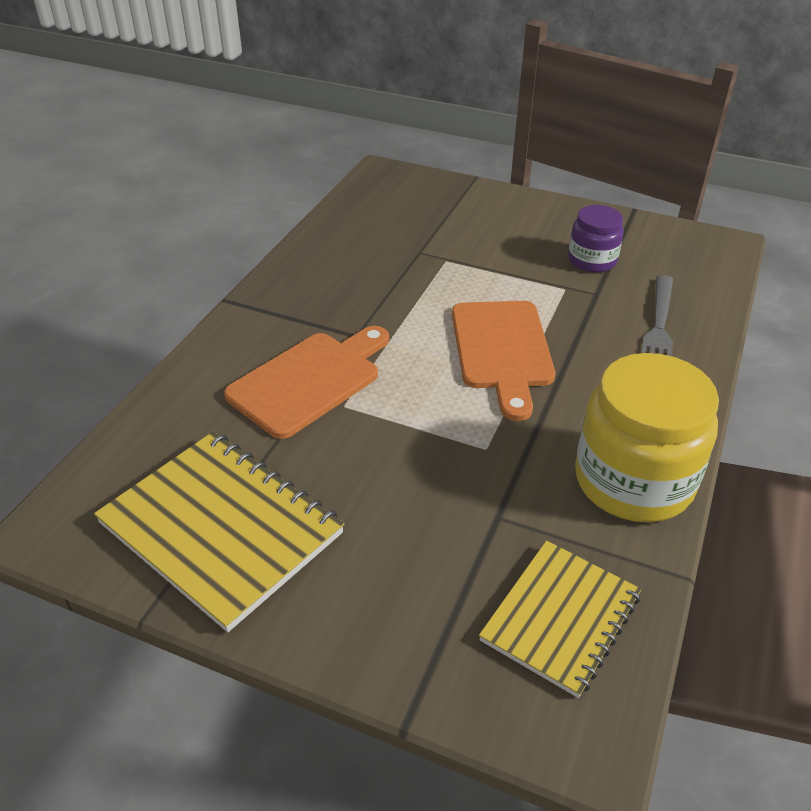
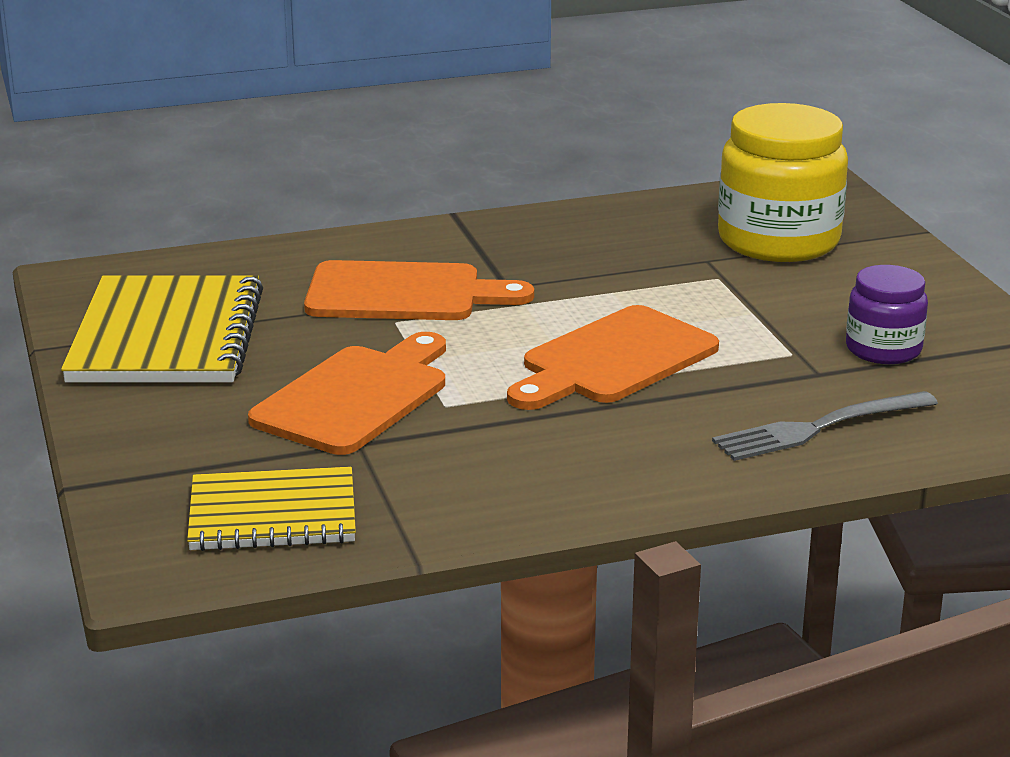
camera: 50 degrees right, 15 degrees down
(430, 481) = (356, 397): none -> orange cutting board
(633, 481) = (517, 493): yellow jar -> yellow jar (778, 241)

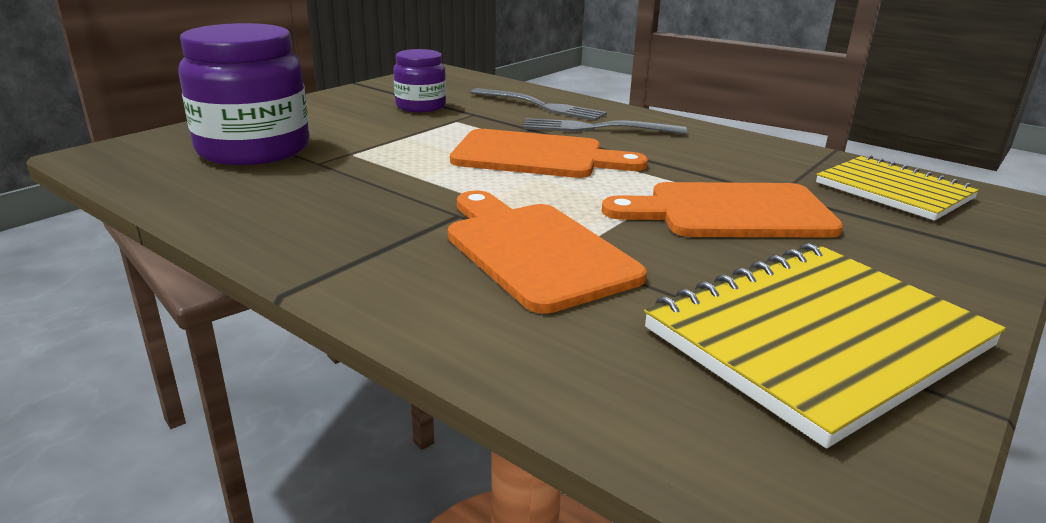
camera: 125 degrees left, 0 degrees up
(677, 429) = (595, 128): none -> grey fork
(778, 241) = (254, 149): yellow jar -> purple jar

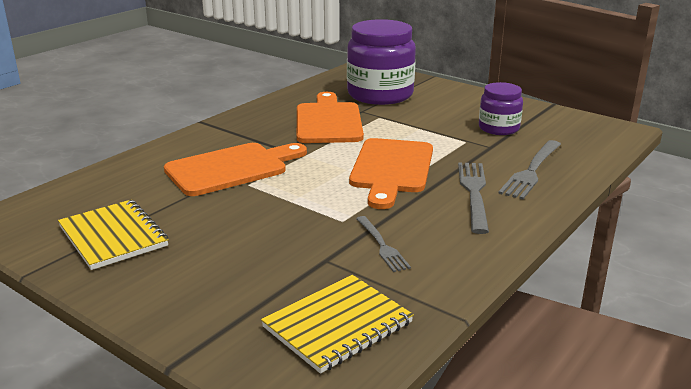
camera: 90 degrees right, 0 degrees up
(730, 212) = (285, 233): orange cutting board -> orange cutting board (328, 121)
(731, 168) = (382, 246): none -> grey fork
(816, 338) = (113, 236): yellow notebook -> yellow notebook, size x0.65

